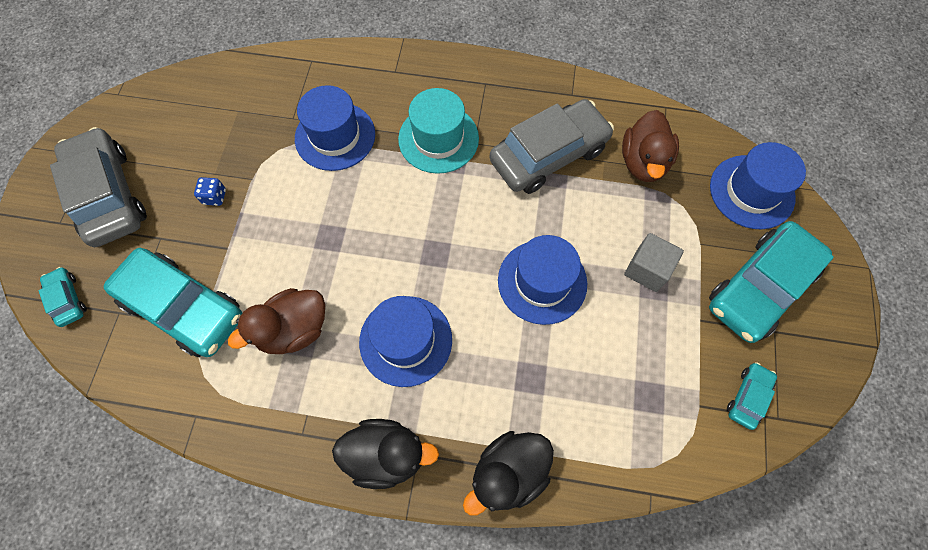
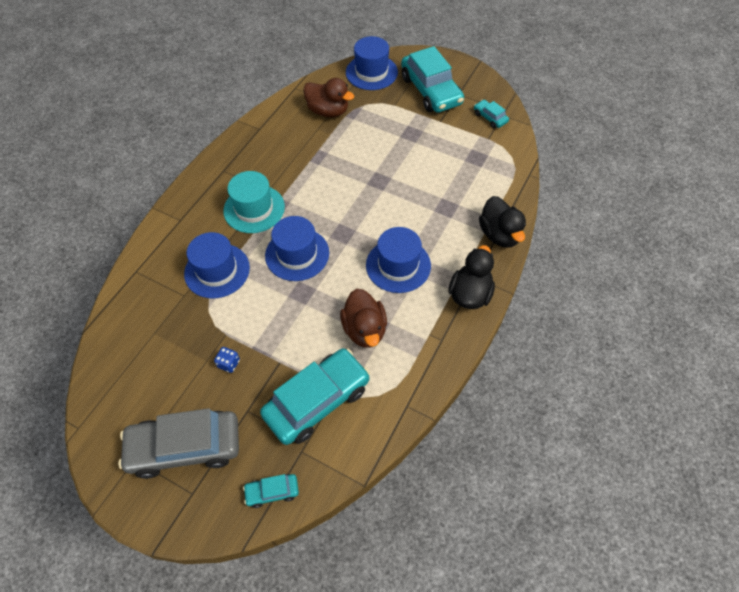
camera: 70 degrees left, 10 degrees down
(542, 282) = (387, 184): blue hat -> blue hat (297, 254)
(548, 155) = (299, 154): grey car -> none
(647, 269) = (400, 133): grey cube -> none

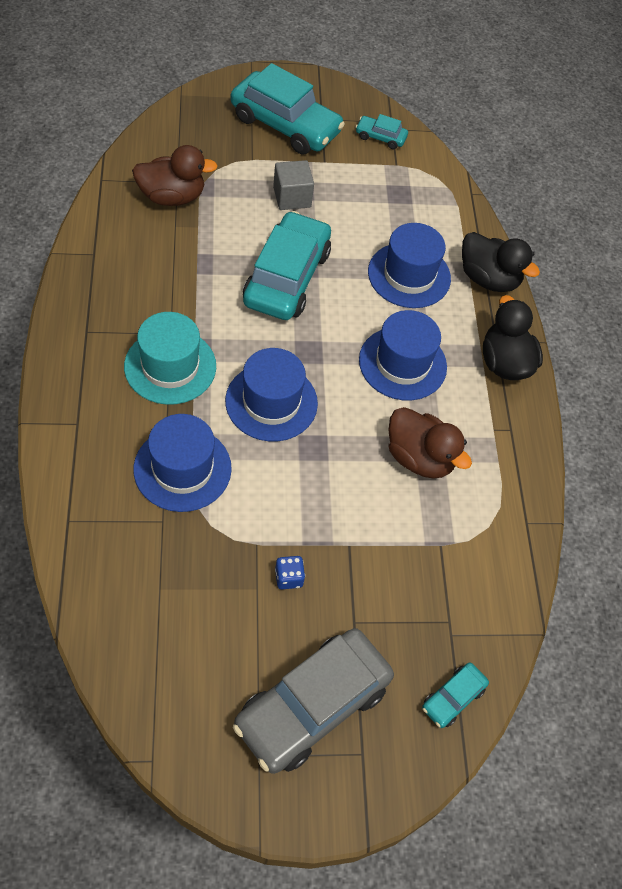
camera: 40 degrees left, 0 degrees up
(317, 401) = (426, 568): turquoise car -> turquoise car (286, 277)
(371, 72) = (191, 124): blue hat -> blue hat (409, 275)
(402, 136) = (292, 197): none -> grey cube

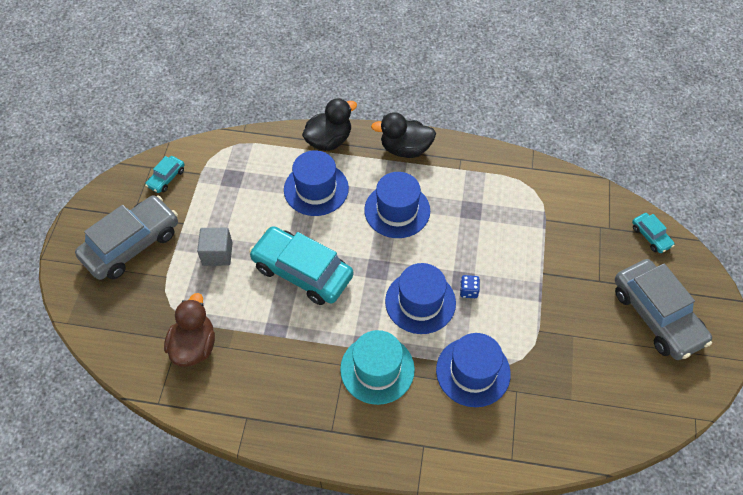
camera: 70 degrees left, 0 degrees up
(285, 125) = (131, 244): turquoise car -> grey car
(288, 578) = (566, 314): blue dice -> blue dice (468, 291)
(419, 458) = (478, 217): brown duck -> none

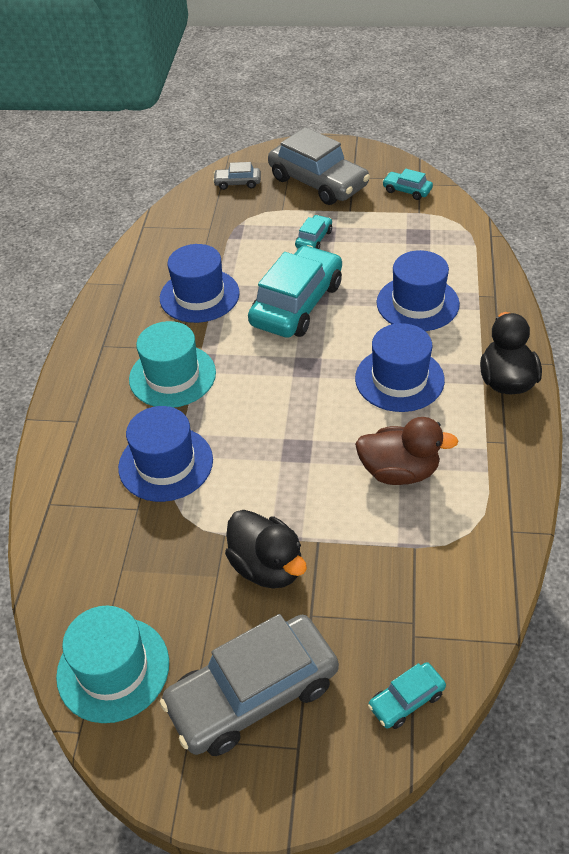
camera: 90 degrees right, 10 degrees down
(110, 313) = (237, 183): none -> grey car
(194, 346) = (203, 239): brown duck -> brown duck (399, 471)
(217, 254) = (314, 239): grey cube -> turquoise car
(329, 140) = (498, 307): black duck -> black duck (267, 566)
(420, 302) = (262, 409): blue hat -> blue hat (199, 295)
(468, 291) = (282, 456): blue dice -> none
(649, 400) = (113, 669): none -> turquoise hat

